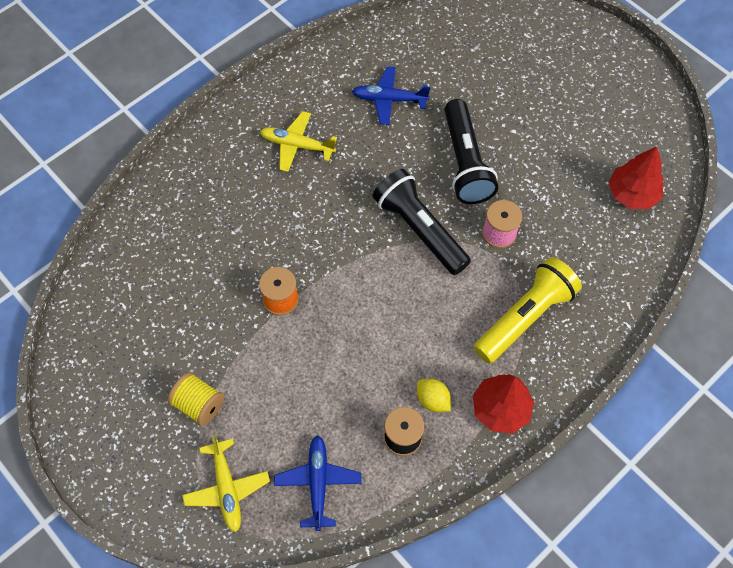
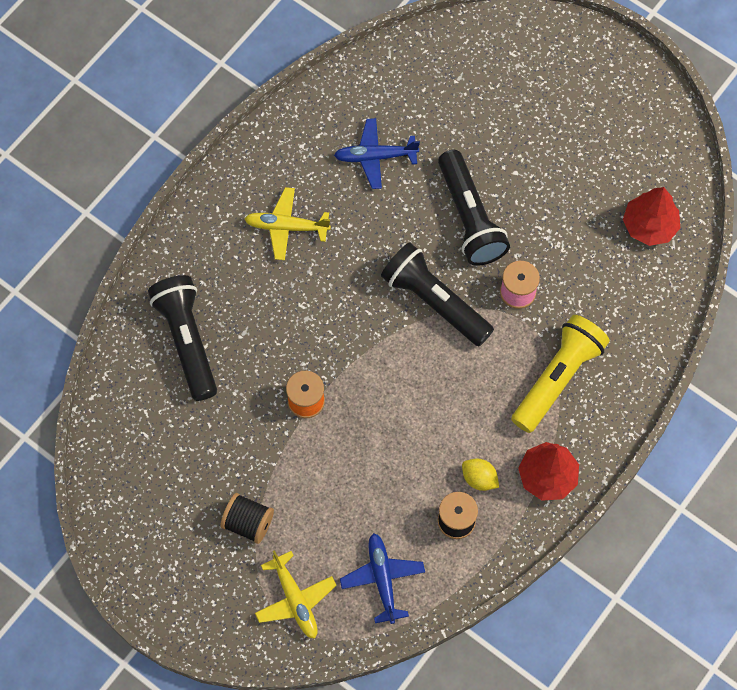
camera: 10 degrees left, 5 degrees up
(184, 228) = (187, 341): none -> black flashlight
(199, 404) = (248, 523): yellow spool -> black spool

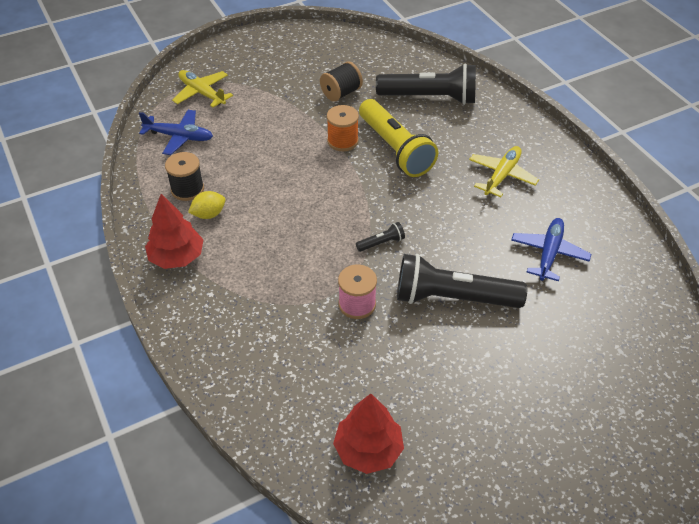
camera: 115 degrees right, 20 degrees down
(248, 523) = (272, 88): black spool -> black spool (341, 93)
(295, 600) = (202, 93): yellow plane -> yellow plane turned 45 degrees clockwise
(435, 301) = (381, 243): black flashlight -> black flashlight, size x0.41
(557, 378) = (256, 299): yellow flashlight -> yellow flashlight (395, 149)

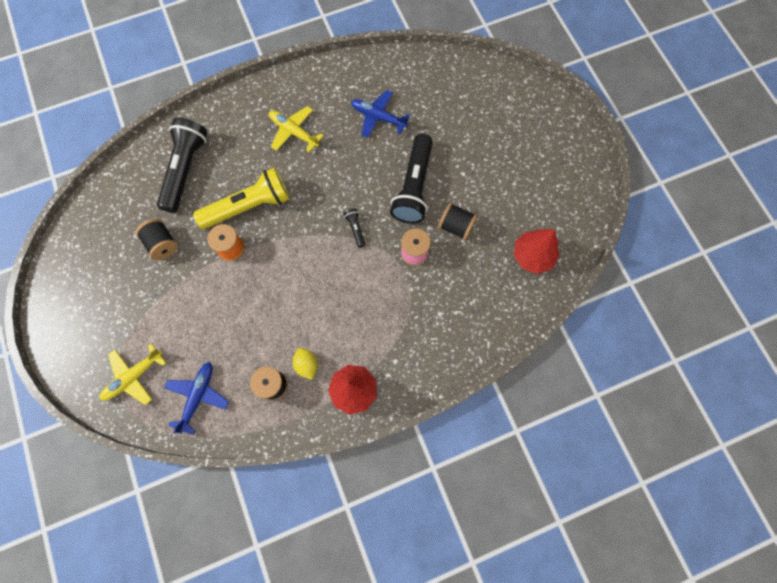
camera: 85 degrees left, 25 degrees up
(401, 349) = (456, 227): none -> black spool

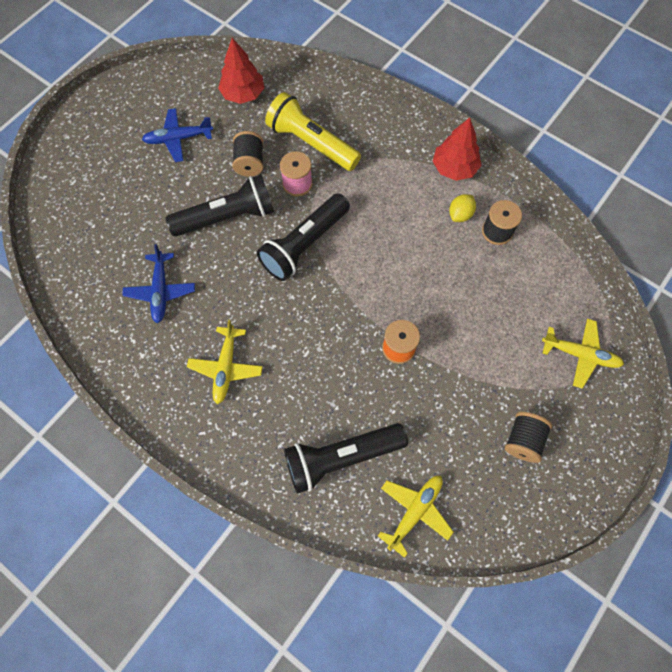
camera: 120 degrees left, 5 degrees down
(122, 194) = (415, 511): none -> yellow plane
(162, 244) = (440, 421): black spool -> black spool (523, 440)
(198, 396) = (552, 286): blue plane -> blue plane (178, 139)
(248, 206) = (343, 360): yellow flashlight -> yellow flashlight (311, 143)
(355, 229) = (304, 244): black flashlight -> black flashlight, size x2.42

